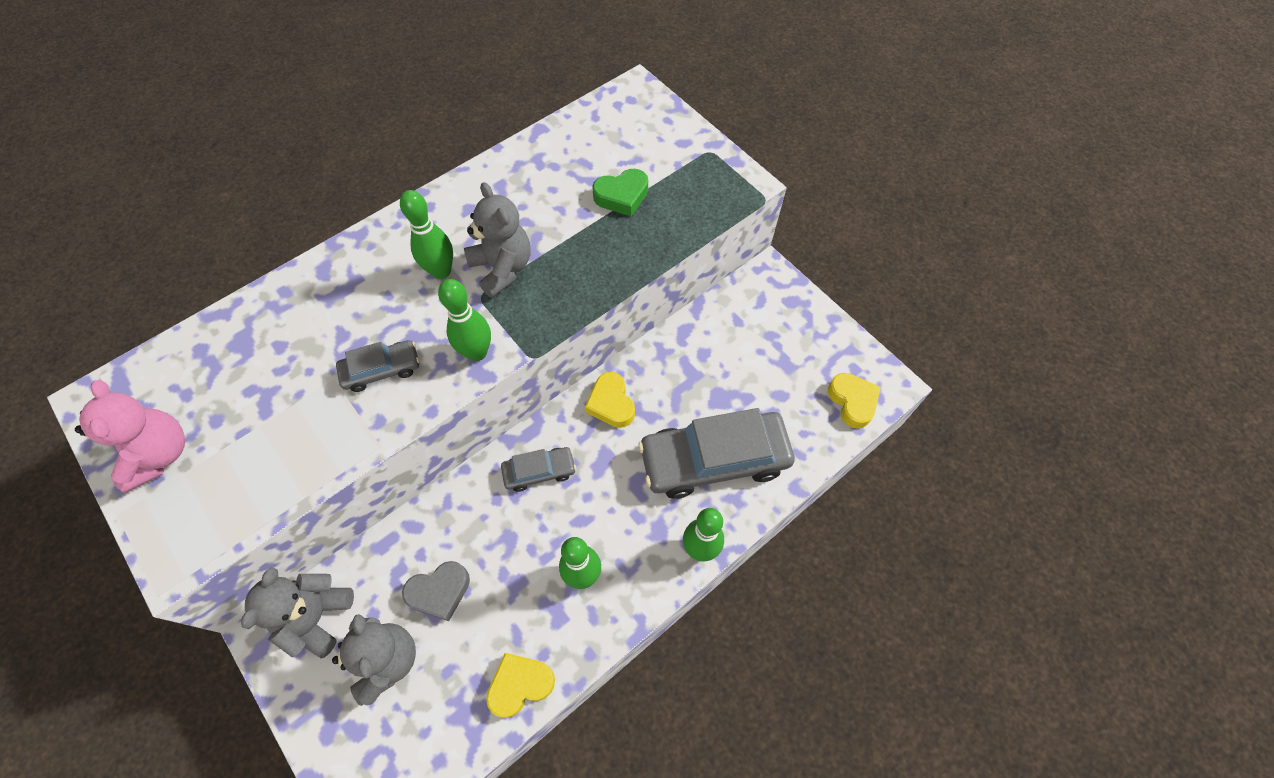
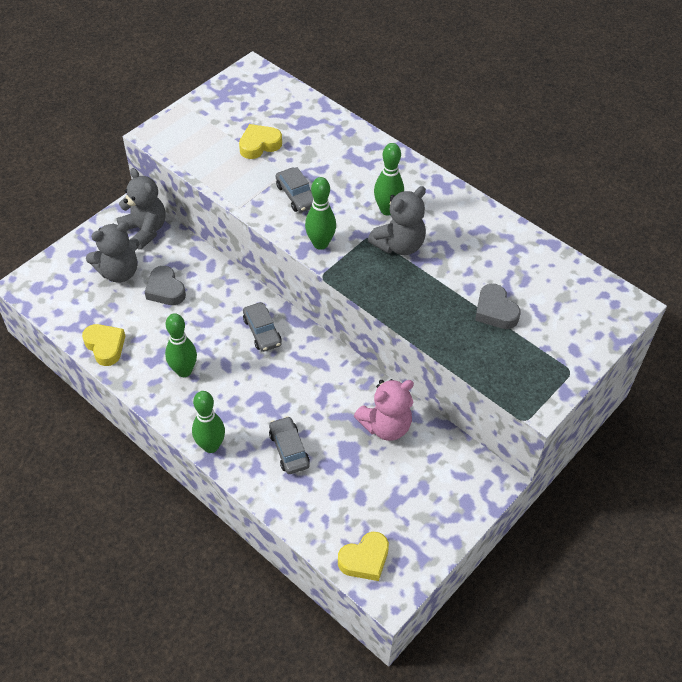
camera: 80 degrees right, 10 degrees down
(160, 454) = (220, 108): pink teddy bear -> pink teddy bear (386, 426)
(316, 617) = (145, 230): grey teddy bear -> grey teddy bear turned 45 degrees clockwise
(611, 403) = (329, 370): yellow heart -> yellow heart (259, 145)
(622, 196) = (495, 311): green heart -> grey heart
(714, 459) = (289, 449): grey car -> grey car, size x0.49

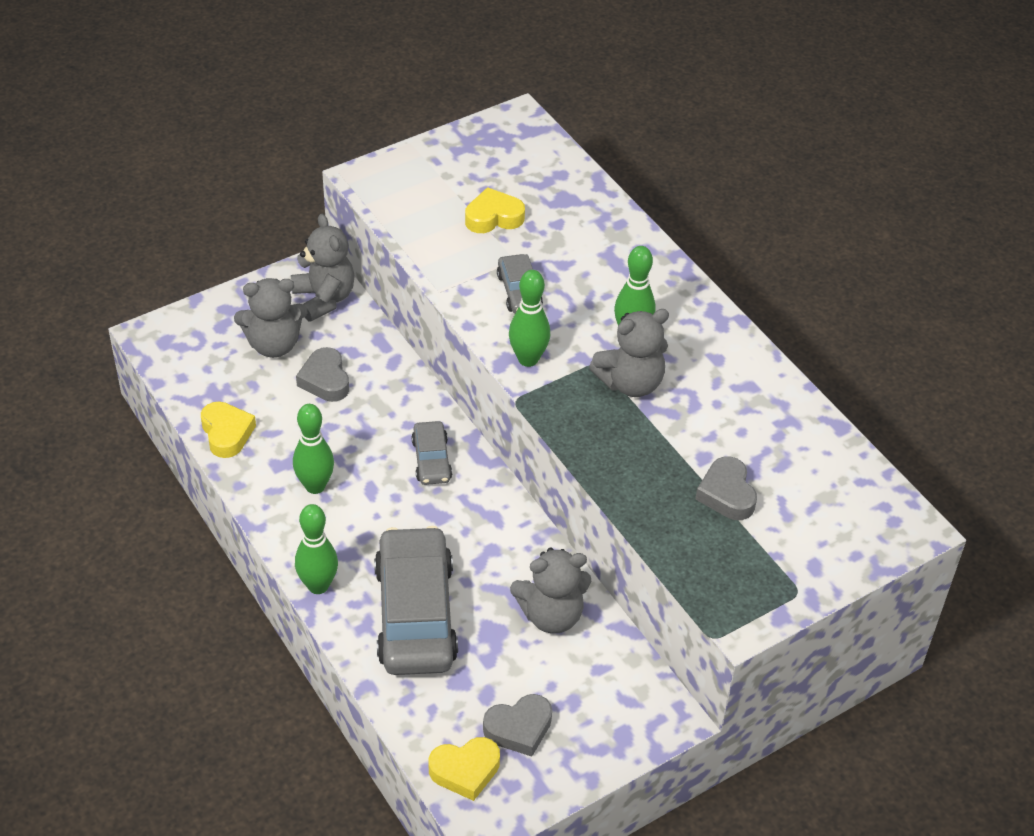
camera: 15 degrees right, 5 degrees down
(289, 449) = (415, 614): grey car -> grey car, size x2.05
(386, 426) = (551, 615): pink teddy bear -> grey teddy bear
(392, 517) = (519, 728): none -> grey heart

